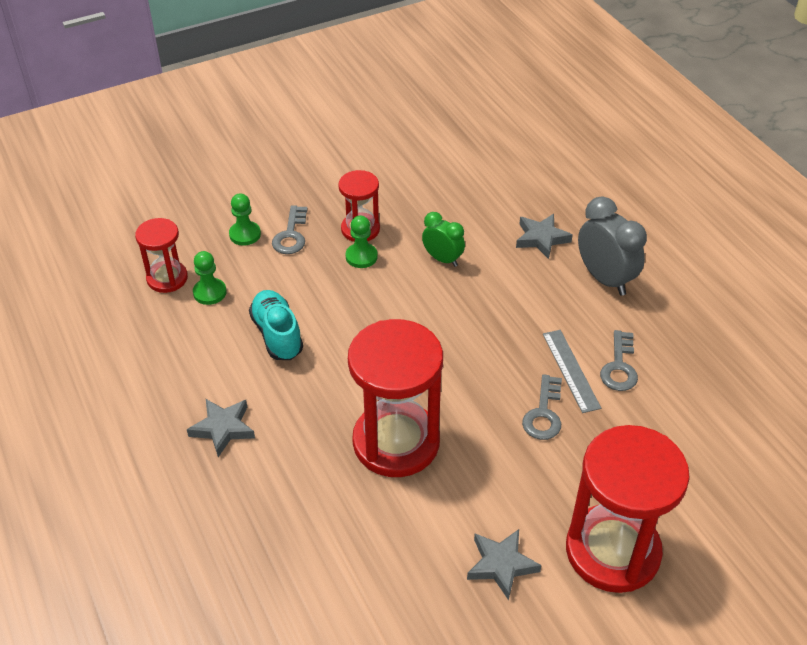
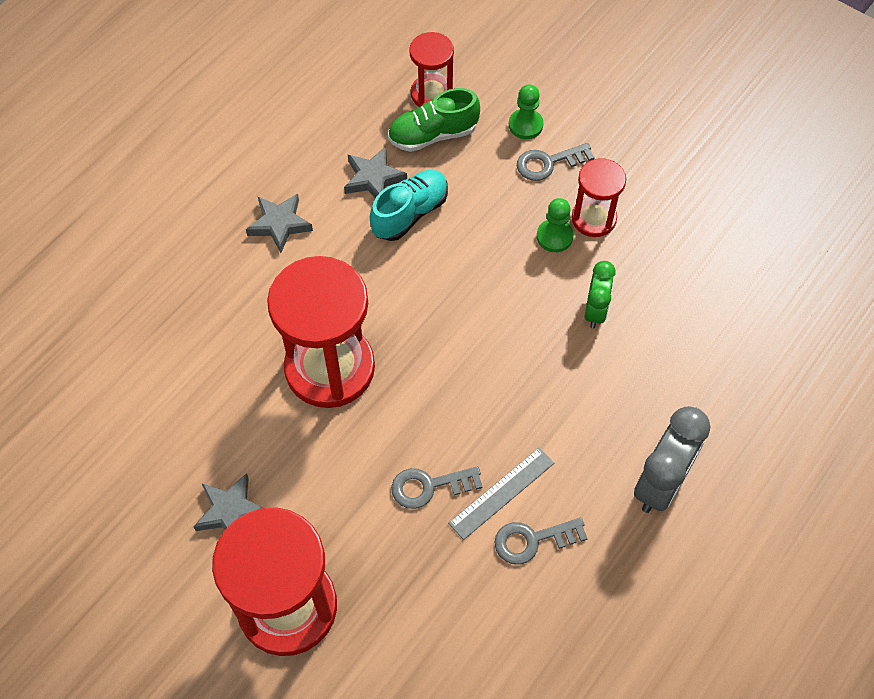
camera: 65 degrees right, 15 degrees up
(210, 292) = (433, 135): green pawn -> green shoe
(541, 238) = (687, 396): grey star -> grey star (373, 178)

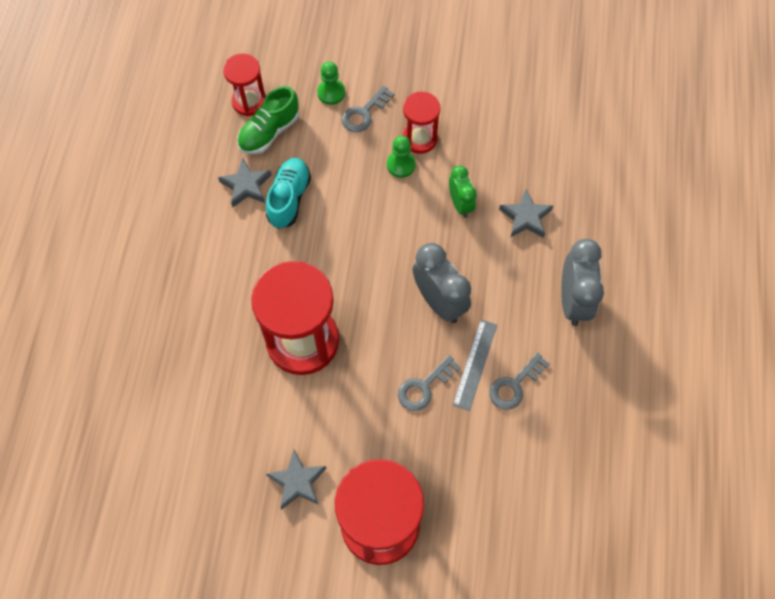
camera: 30 degrees left, 5 degrees up
(279, 224) = (198, 254): grey star -> grey star (526, 217)
(504, 404) = (439, 302): none -> grey clock

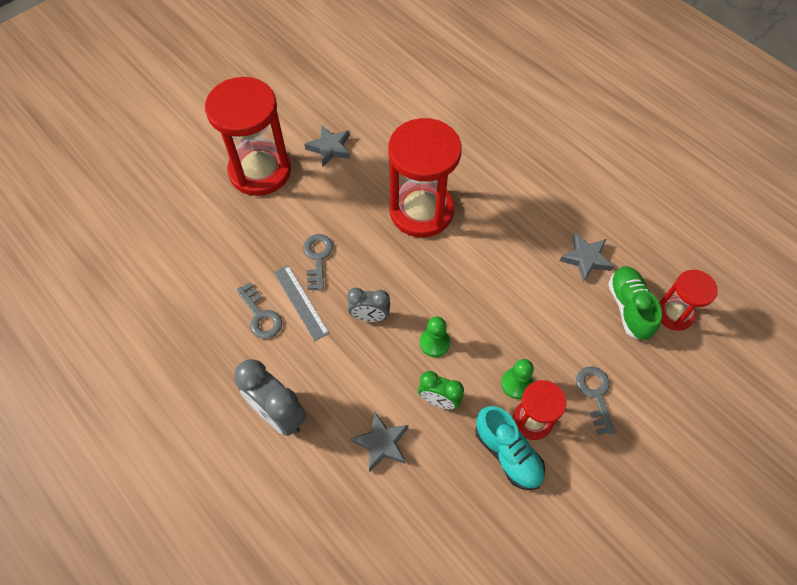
camera: 130 degrees right, 5 degrees down
(289, 198) = (549, 279): turquoise shoe -> turquoise shoe (508, 453)
(331, 93) = (639, 384): green pawn -> green pawn (434, 343)
(439, 302) = (370, 316): grey clock -> grey clock, size x0.62
(515, 385) = (260, 315): grey key -> grey key turned 150 degrees clockwise

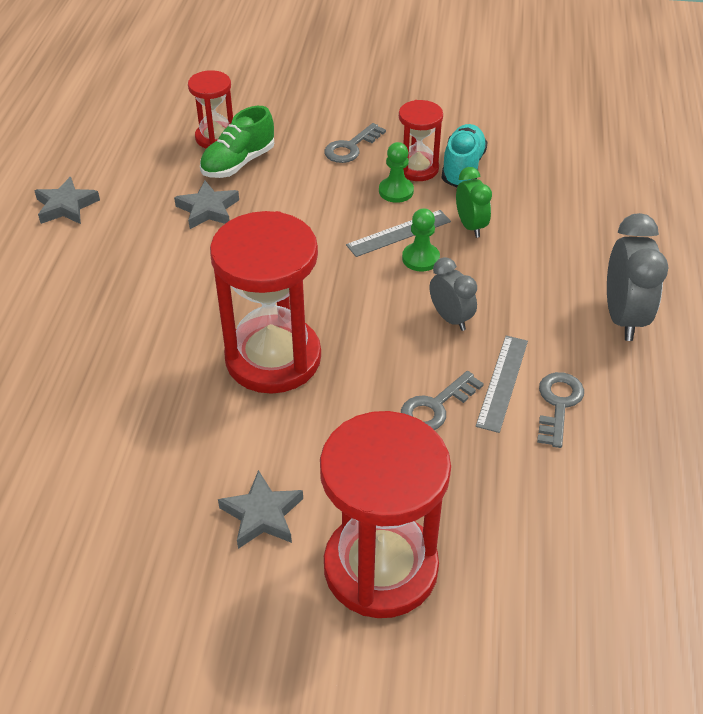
camera: 130 degrees left, 15 degrees down
(381, 443) = (552, 238): grey star -> grey star (66, 206)
(470, 350) = (399, 233): none -> grey ruler

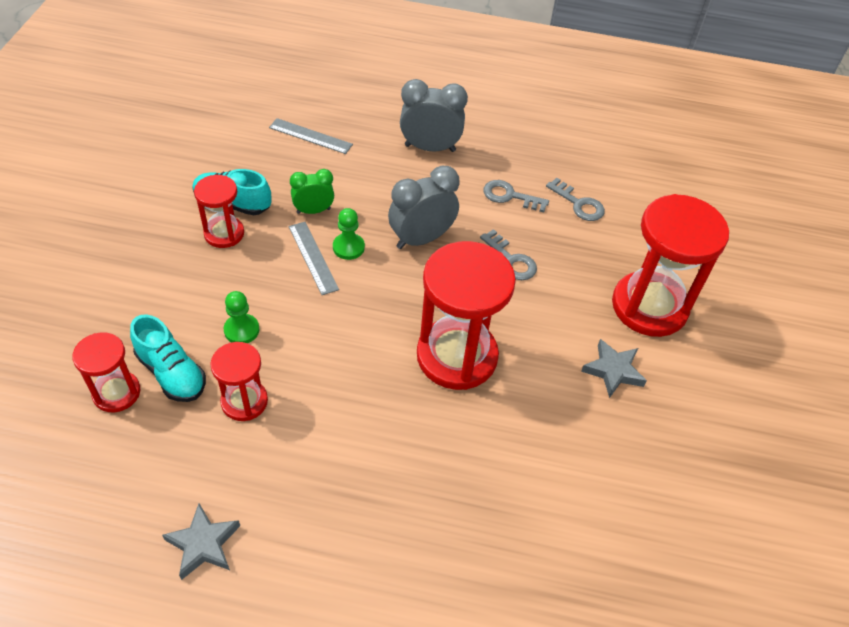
camera: 90 degrees left, 5 degrees up
(208, 209) = (244, 401): grey star -> red hourglass
(238, 163) = (172, 373): green shoe -> turquoise shoe
(351, 147) = (174, 278): grey key -> grey key (578, 204)
(396, 191) = (253, 252): green pawn -> green pawn (241, 330)
(450, 318) = (421, 239): grey clock -> grey clock, size x1.62
(502, 382) = (489, 221): grey ruler -> grey ruler (310, 136)

